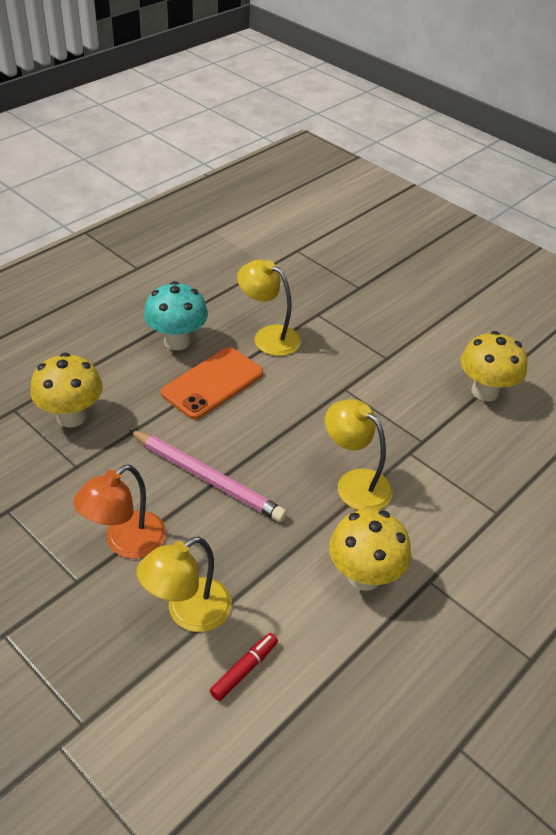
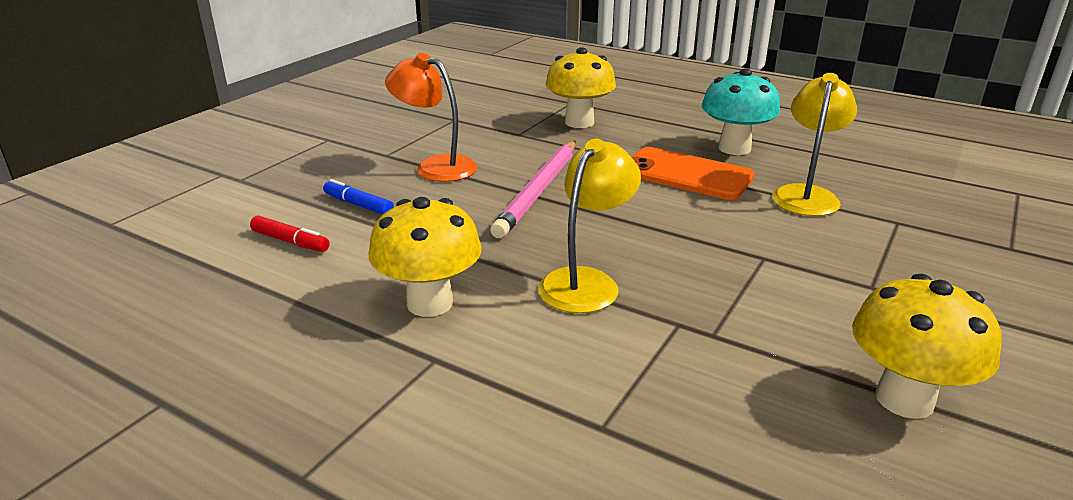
camera: 80 degrees right, 15 degrees down
(188, 612) = (358, 205): yellow lamp -> blue marker

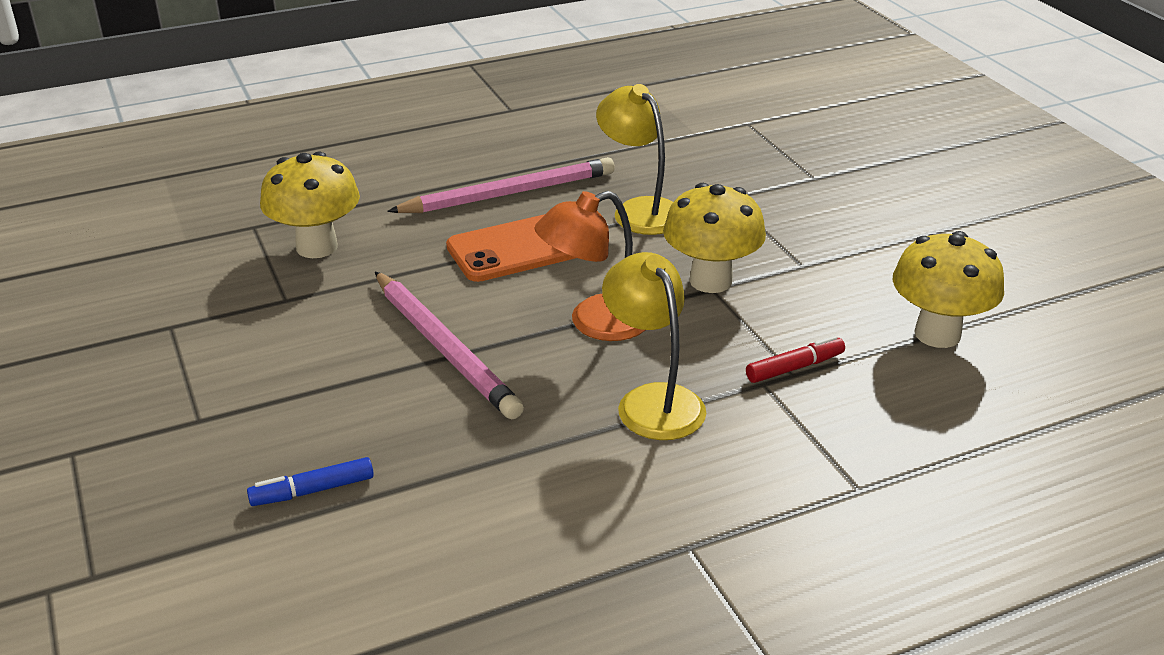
camera: 55 degrees left, 5 degrees up
(290, 241) = (341, 577): red marker -> red marker (795, 367)
(430, 303) = (590, 514): yellow mushroom -> yellow mushroom (710, 281)
(435, 166) = (288, 394): orange lamp -> orange lamp (595, 323)
(734, 148) = (509, 194): turquoise mushroom -> pink pencil

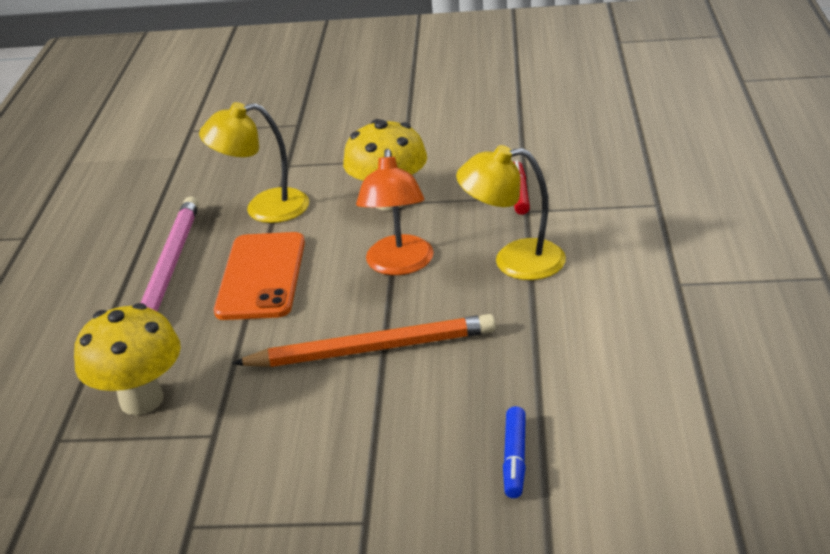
camera: 60 degrees left, 0 degrees up
(444, 348) = (371, 349): pink pencil -> orange pencil
(937, 334) = (523, 132): yellow mushroom -> none

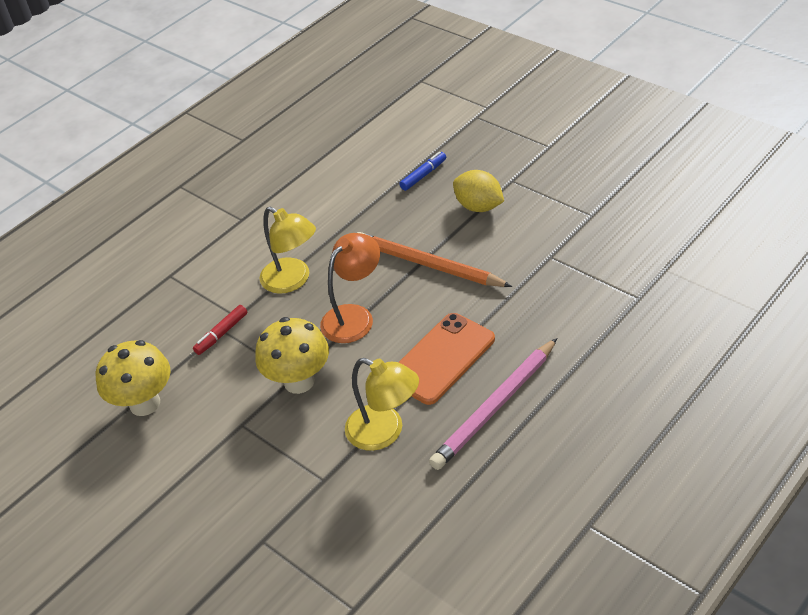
camera: 140 degrees left, 10 degrees up
(141, 400) = (576, 299): yellow mushroom -> yellow mushroom (145, 403)
(377, 453) = (479, 206): none -> yellow lemon

